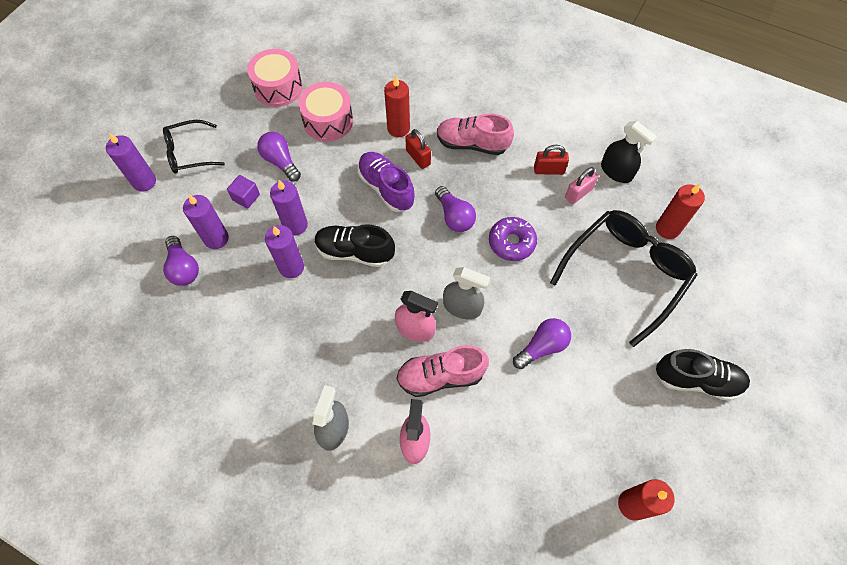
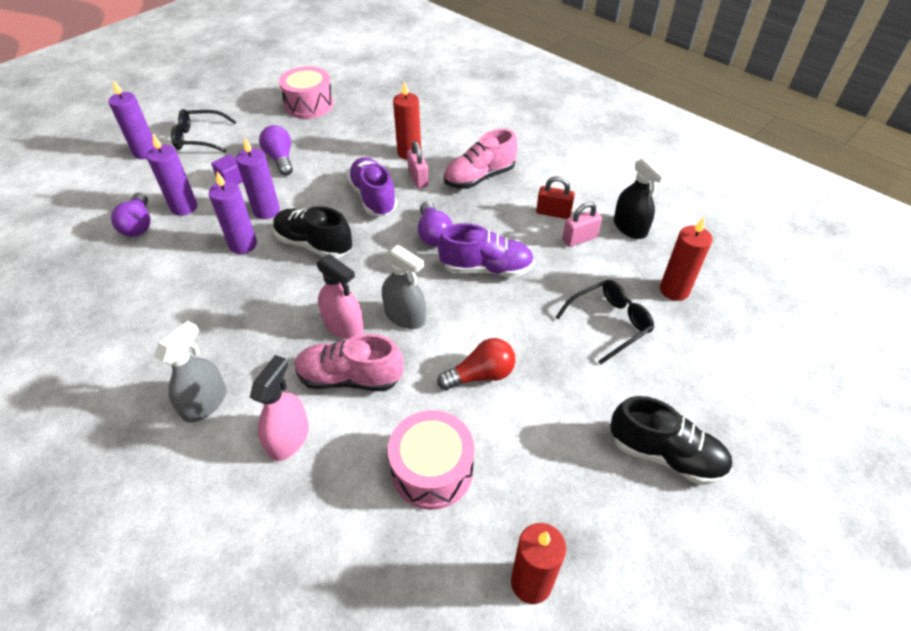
camera: 15 degrees right, 15 degrees down
(328, 121) = (343, 136): pink drum -> pink drum (432, 470)
(418, 157) = (418, 179): red padlock -> pink padlock
(472, 144) = (479, 178): pink shoe -> pink shoe turned 60 degrees counterclockwise
(511, 242) = (486, 268): purple donut -> purple shoe
(542, 347) = (480, 375): purple light bulb -> red light bulb
(626, 273) = (609, 323): black glasses -> black glasses, size x0.57

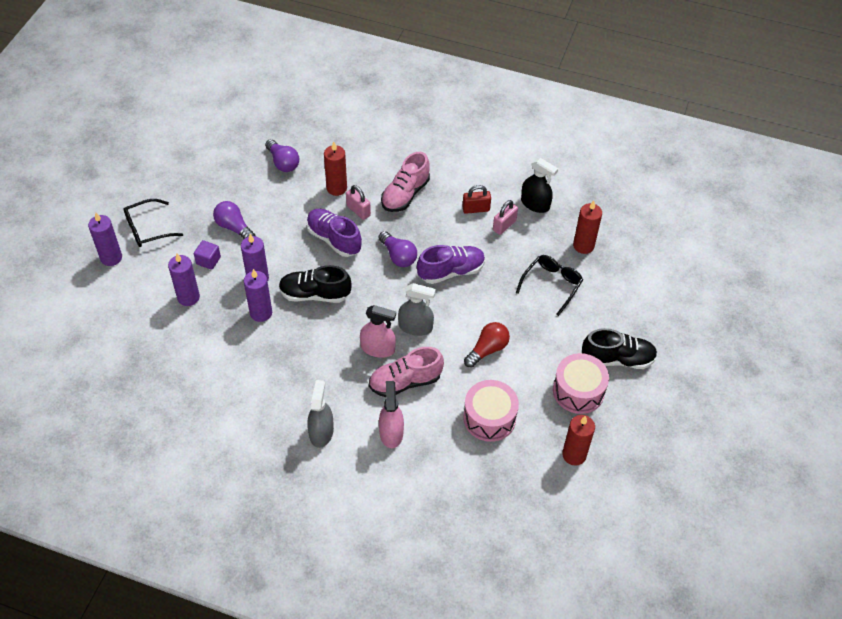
camera: 25 degrees left, 5 degrees up
(139, 225) = (164, 324): purple light bulb -> purple light bulb (283, 162)
(309, 105) = (219, 164): pink drum -> pink drum (578, 391)

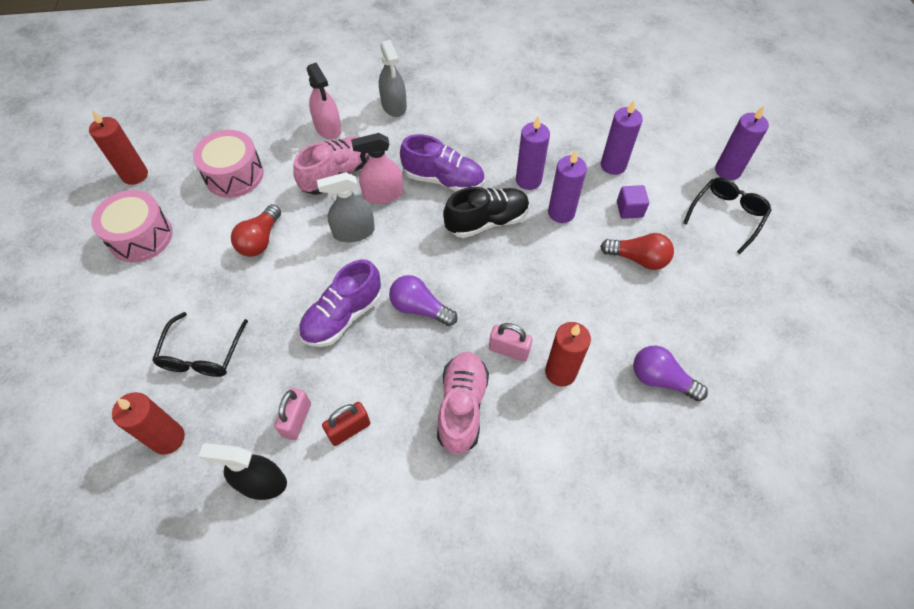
camera: 155 degrees right, 5 degrees up
(234, 227) = (638, 259): purple light bulb -> red light bulb
(334, 239) = (512, 296): purple shoe -> purple shoe (444, 180)
(617, 359) = (96, 291): black shoe -> none

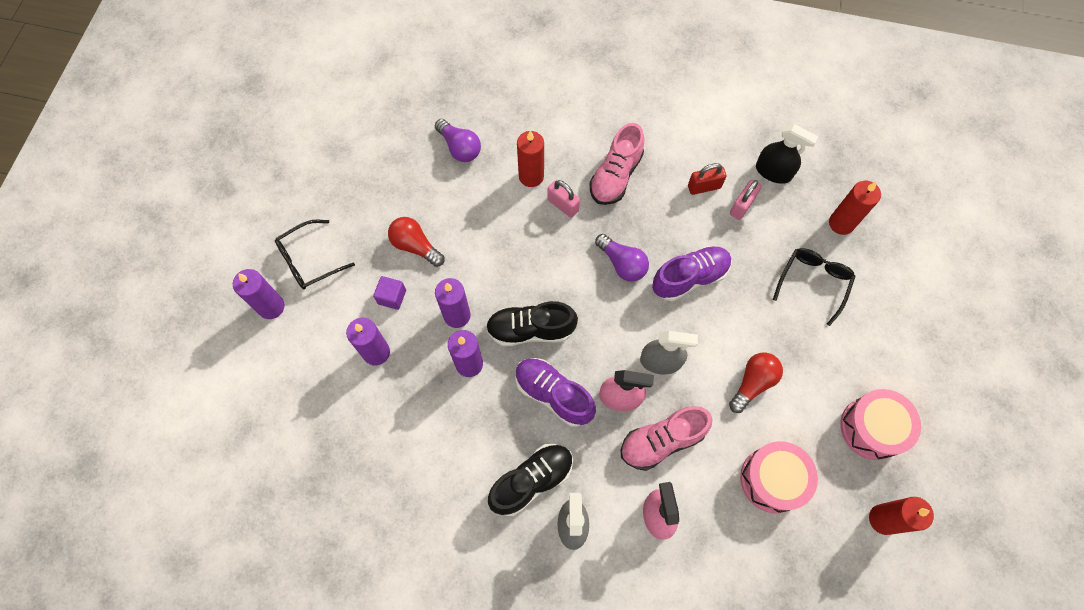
camera: 160 degrees left, 10 degrees up
(436, 122) = (532, 481): none -> black shoe

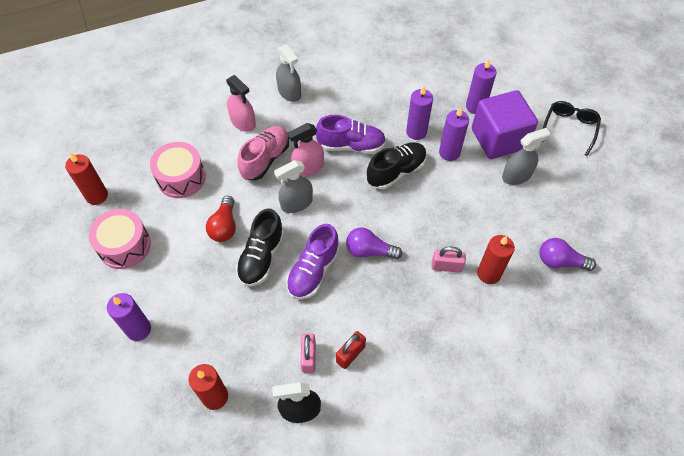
camera: 145 degrees right, 10 degrees down
(271, 307) = (560, 93): purple candle -> purple candle (138, 329)
(392, 297) = (498, 139): purple cube -> purple cube, size x2.40
(415, 246) = (516, 176): red light bulb -> grey spray bottle
(532, 481) = (328, 99): black shoe -> black shoe (261, 257)
(615, 176) = (427, 316): pink shoe -> none
(813, 282) = (215, 327): black glasses -> none

